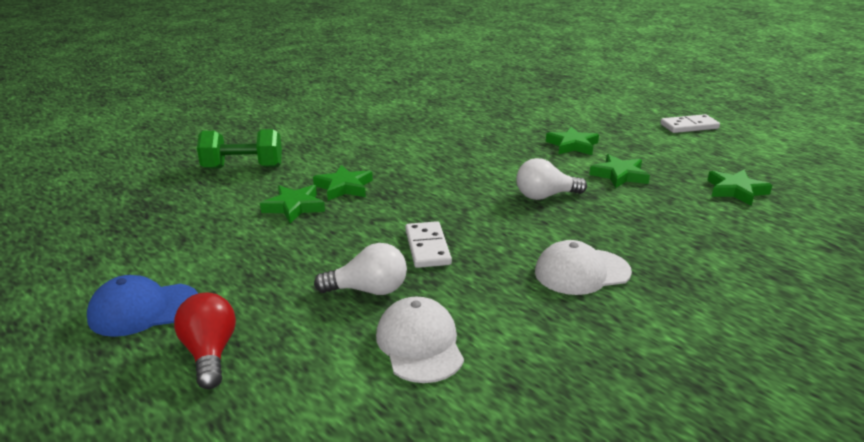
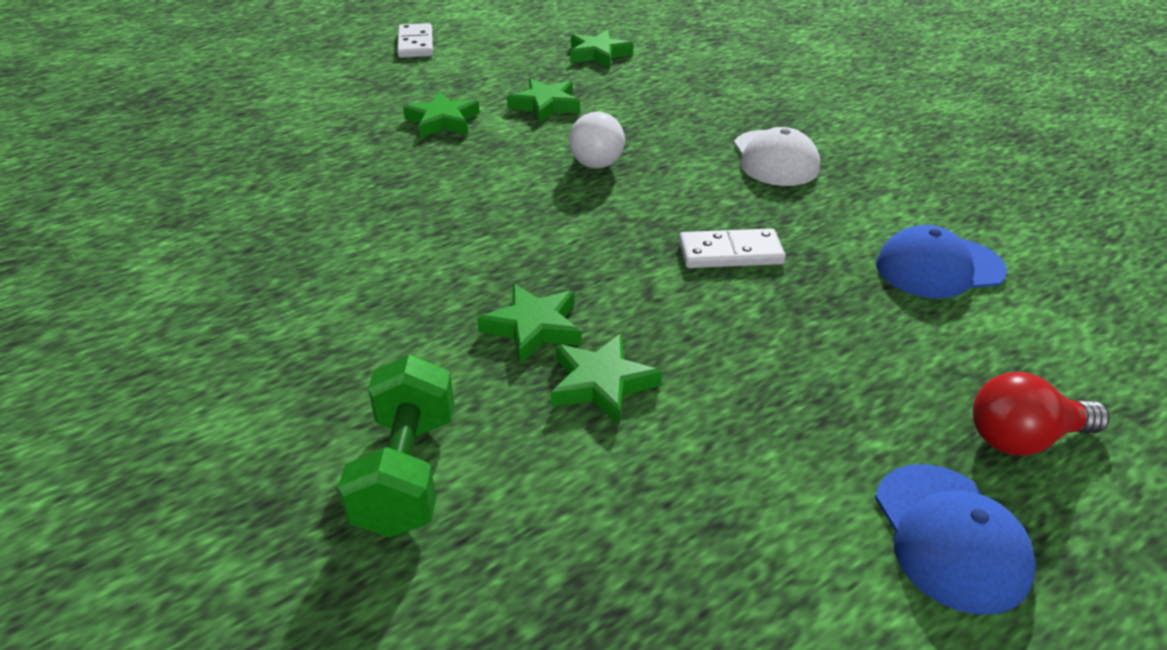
camera: 85 degrees left, 10 degrees up
(368, 290) = (842, 303): white light bulb -> none
(419, 344) = (939, 268): white cap -> blue cap

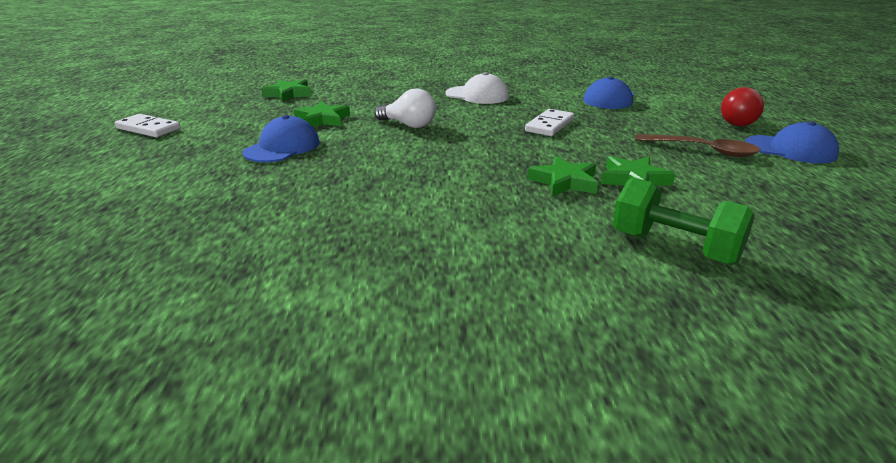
camera: 55 degrees left, 10 degrees down
(442, 121) = (282, 147): green star -> blue cap
(806, 426) = (703, 150): none -> brown spoon

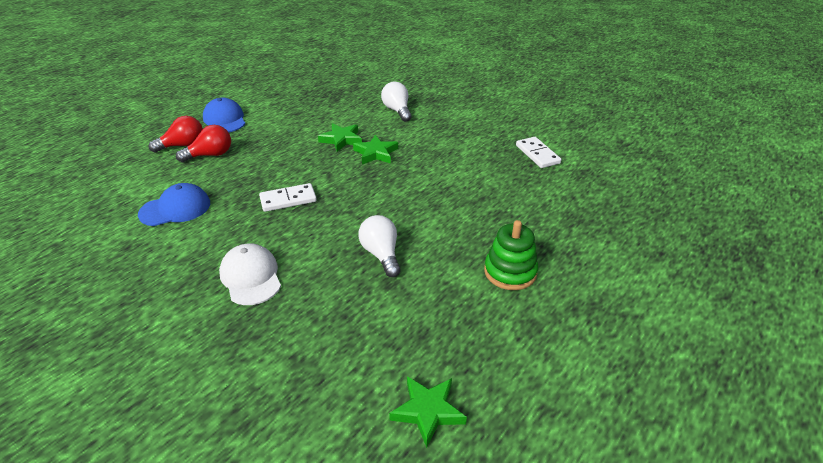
camera: 140 degrees left, 10 degrees up
(148, 128) = (633, 388): white domino -> white domino (537, 154)
(282, 147) = (510, 272): blue cap -> green stacking toy
(322, 119) = (442, 307): green star -> none
(675, 248) = (397, 110): green dumbbell -> white light bulb
(695, 125) = (210, 155): none -> red light bulb
(703, 150) = (263, 138): brown spoon -> none

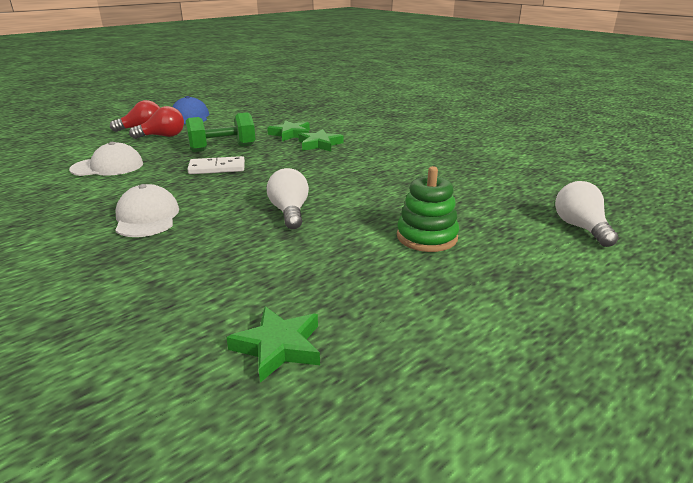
camera: 10 degrees right, 10 degrees down
(175, 209) = (108, 167): blue cap -> white cap
(281, 168) = (222, 148): none -> green dumbbell
(397, 110) = (354, 120): white light bulb -> white light bulb (580, 227)
(537, 154) = (487, 155): white domino -> none

